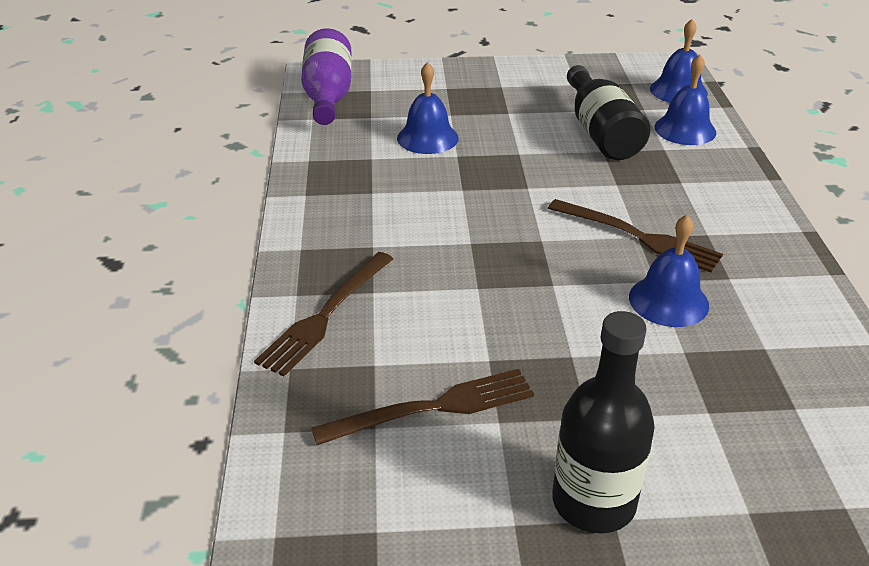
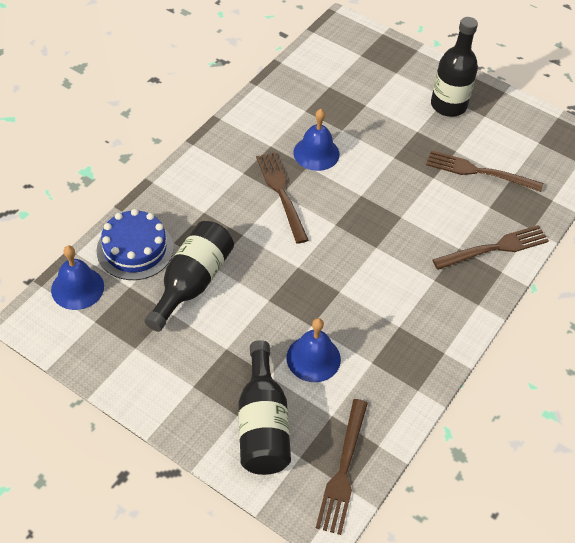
camera: 145 degrees left, 15 degrees up
(328, 96) = (343, 471): purple bottle -> brown fork
(420, 91) = (262, 424): none -> black bottle
(685, 129) = (135, 249): blue bell -> blue cake

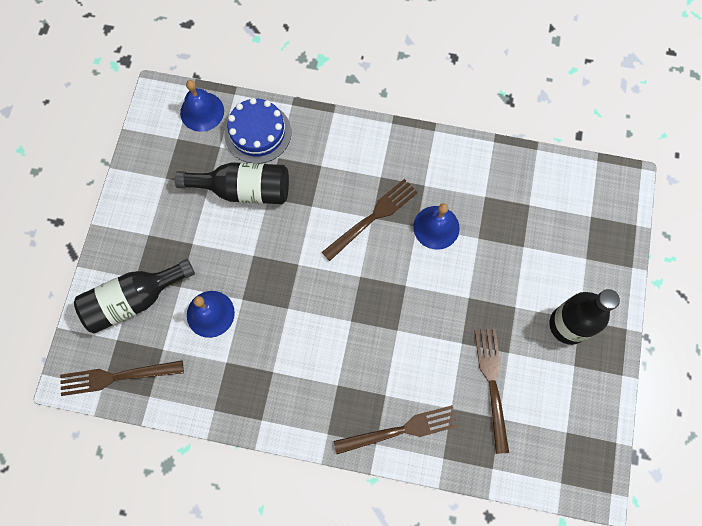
camera: 70 degrees right, 20 degrees up
(495, 248) = (402, 429): brown fork -> brown fork turned 60 degrees counterclockwise

